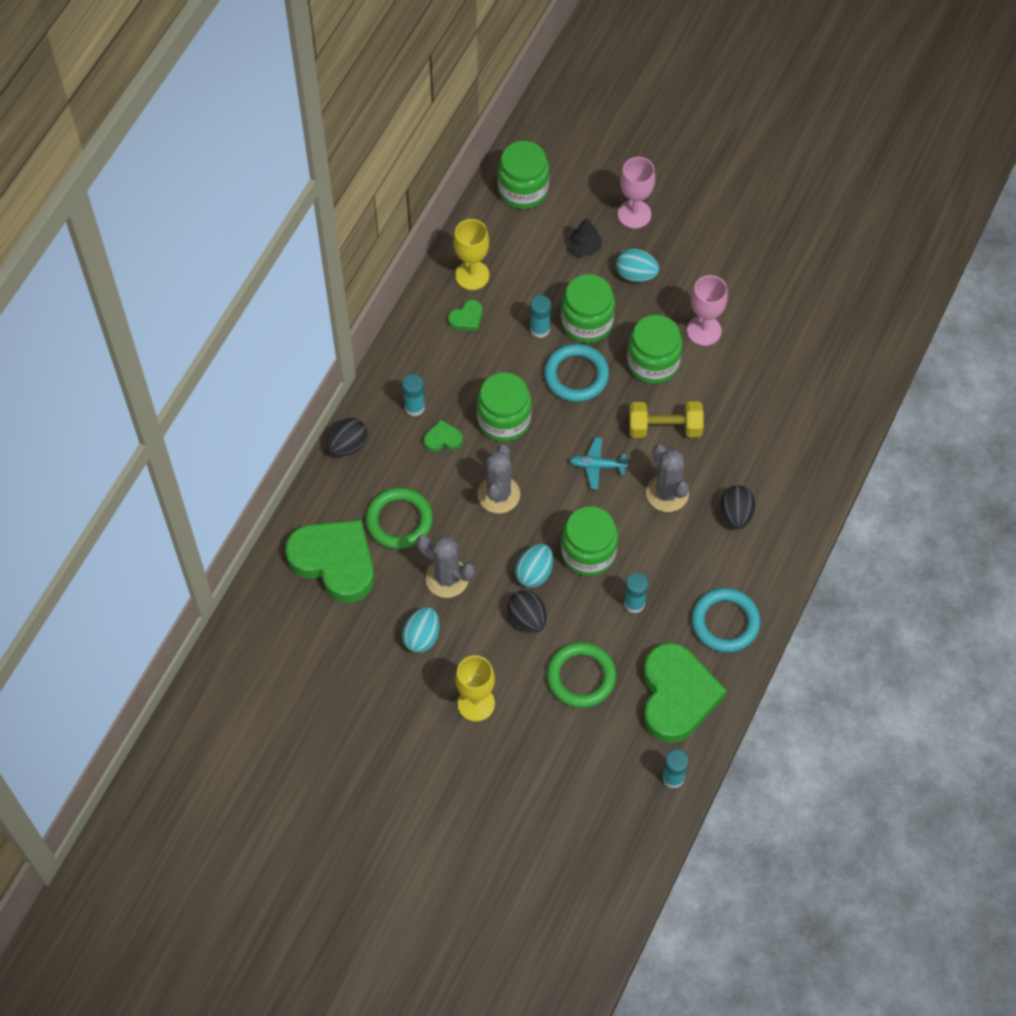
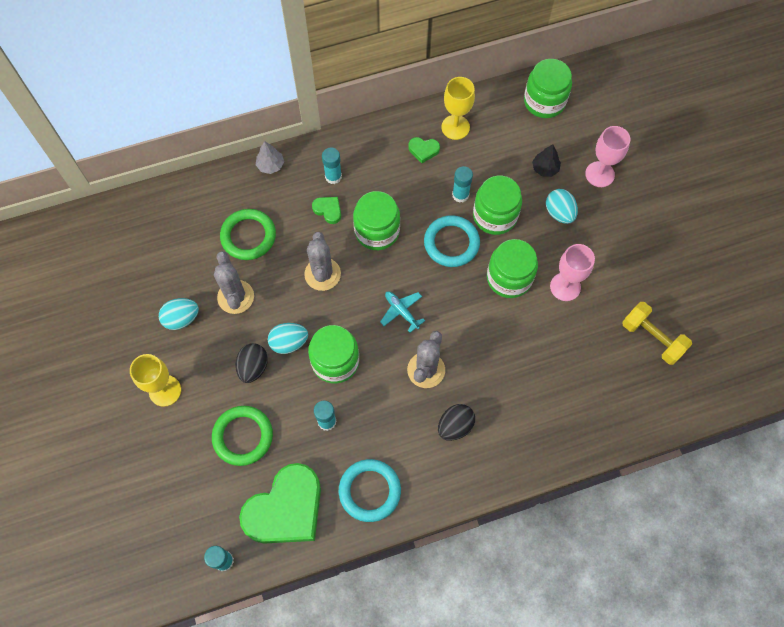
camera: 45 degrees right, 5 degrees up
(334, 562) = (186, 227): green heart -> none
(348, 445) = (270, 165): black egg -> grey tree
(498, 494) = (322, 274): grey cactus -> grey cactus turned 60 degrees counterclockwise
(664, 428) = (471, 326): yellow dumbbell -> yellow dumbbell (652, 338)

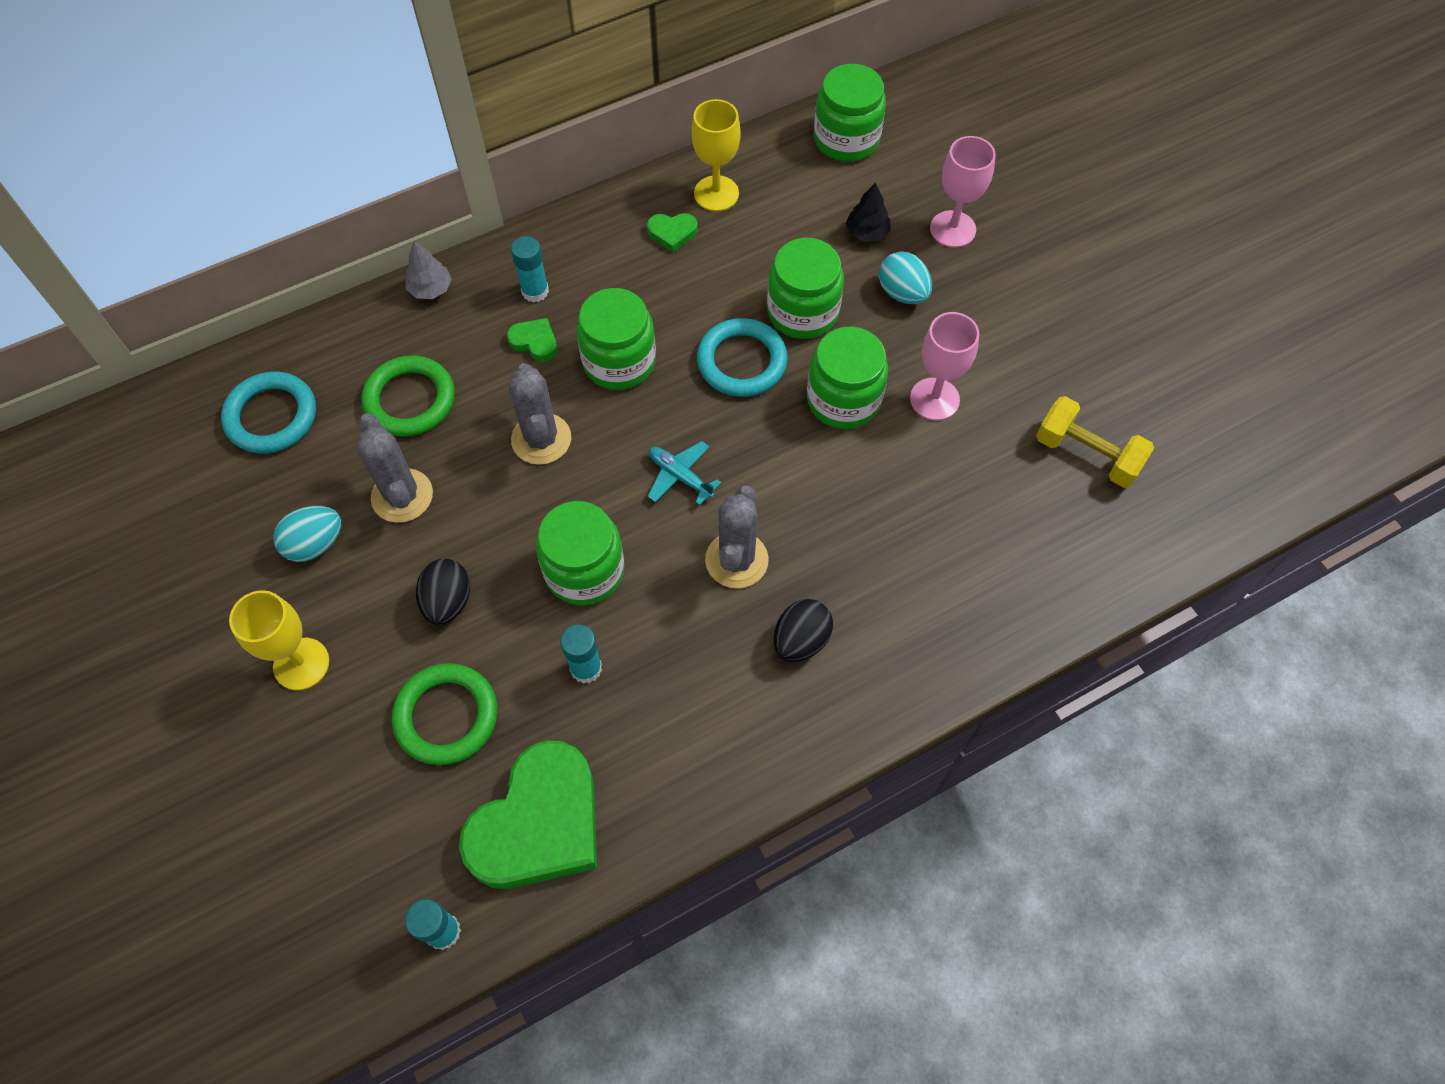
camera: 10 degrees left, 5 degrees down
(289, 343) = (502, 553): turquoise egg -> none
(369, 491) = (677, 769): turquoise ring -> turquoise ring (271, 416)
(460, 195) = (742, 289): turquoise glue stick -> none

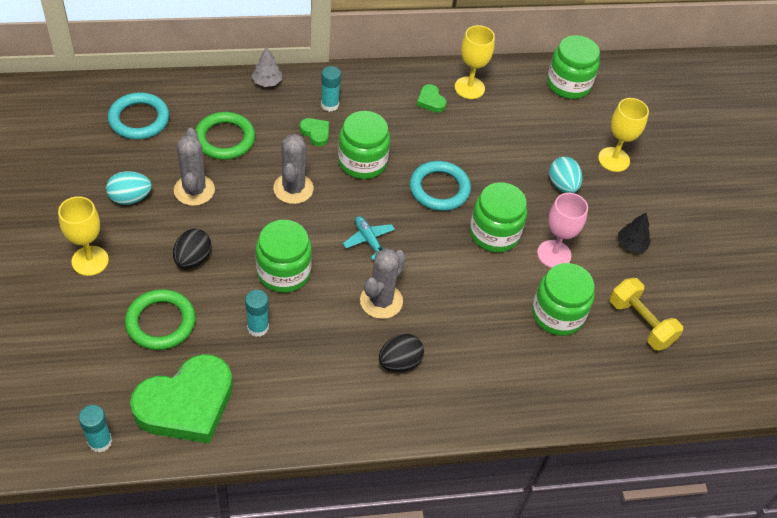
camera: 15 degrees right, 10 degrees down
(672, 233) = (431, 101): green heart -> green heart turned 45 degrees clockwise
(802, 312) = (492, 174): green jar -> green jar (557, 314)
(867, 233) = (556, 142): black tree -> black tree (631, 244)
(952, 229) = (613, 159): pink goblet -> yellow goblet

